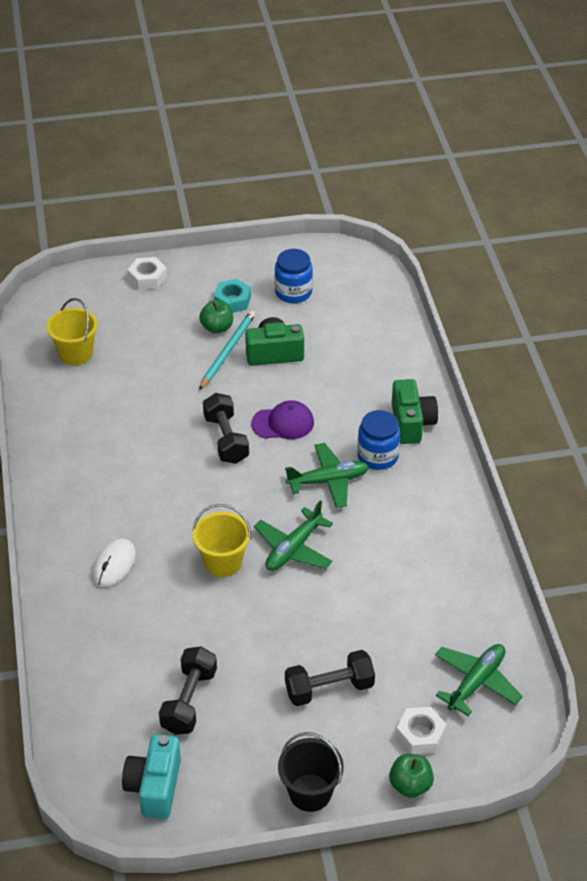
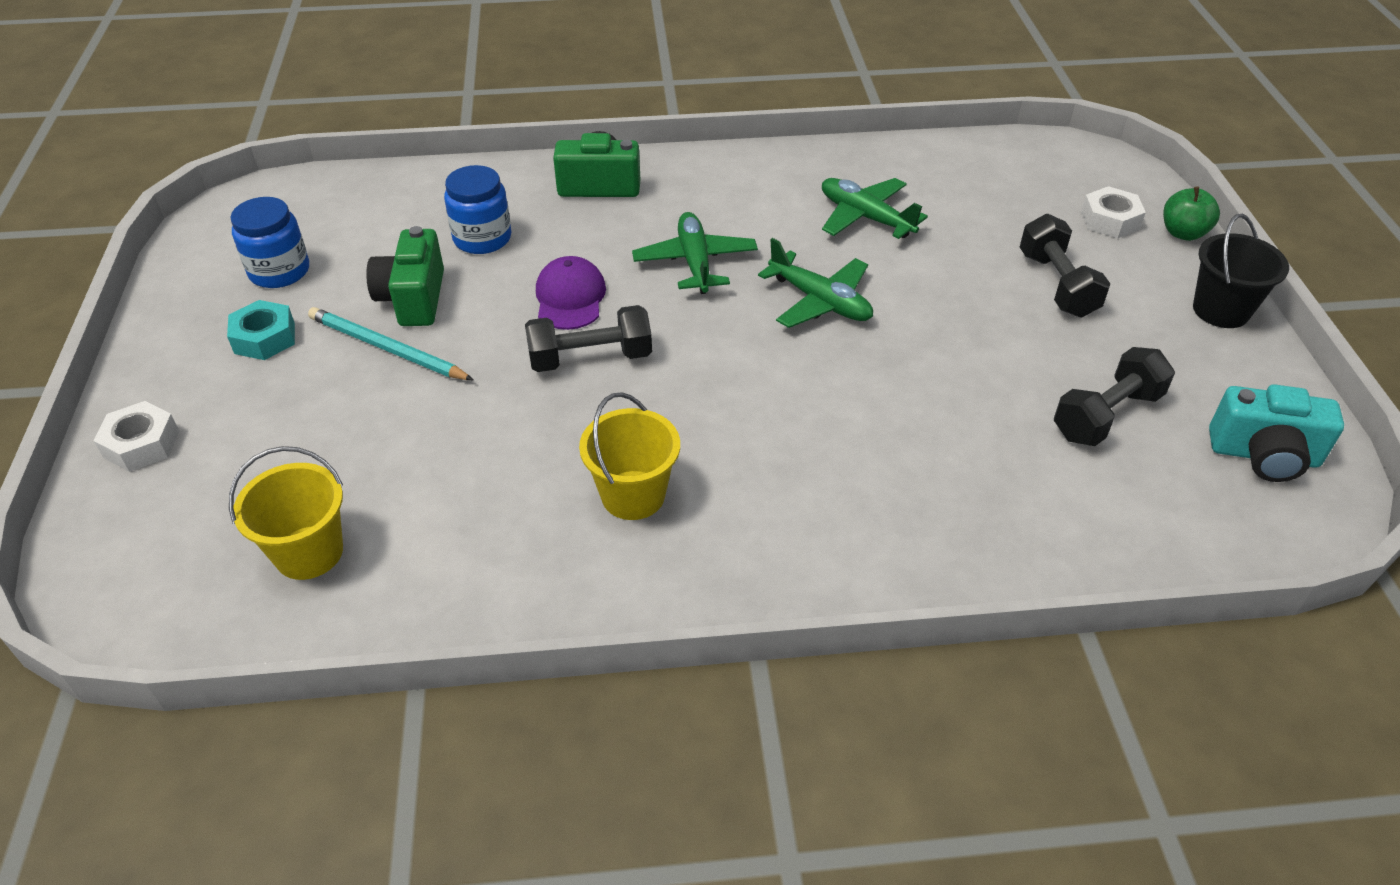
camera: 85 degrees left, 0 degrees up
(114, 564) = (851, 498): white mouse -> none
(189, 701) = (1106, 415): black dumbbell -> black dumbbell turned 60 degrees counterclockwise
(217, 327) = (324, 358): green apple -> none
(223, 562) = (845, 372): yellow bucket -> yellow bucket (633, 495)
(378, 456) = (655, 217): blue jar -> blue jar (482, 238)
(476, 682) = (1025, 175): green plane -> green plane (865, 217)

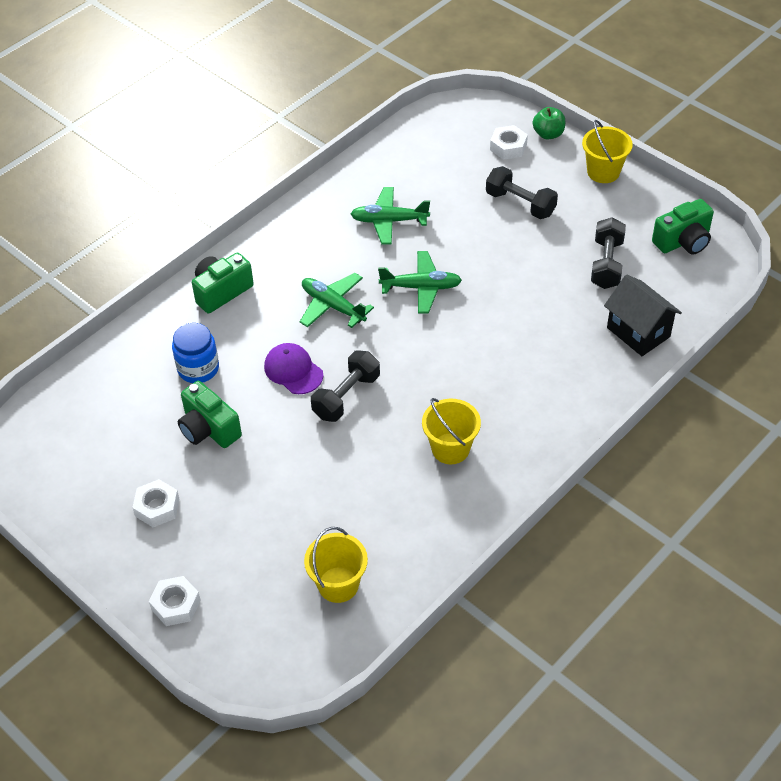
camera: 40 degrees left, 5 degrees up
(265, 338) = (157, 507): turquoise nut -> white nut
(279, 271) = (107, 467): blue jar -> none
(387, 348) = (233, 465): turquoise pencil -> none
(1062, 526) = (638, 332): none -> black house
(1221, 310) = (603, 172): black bucket -> yellow bucket
(1264, 455) = (683, 241): turquoise camera -> green camera

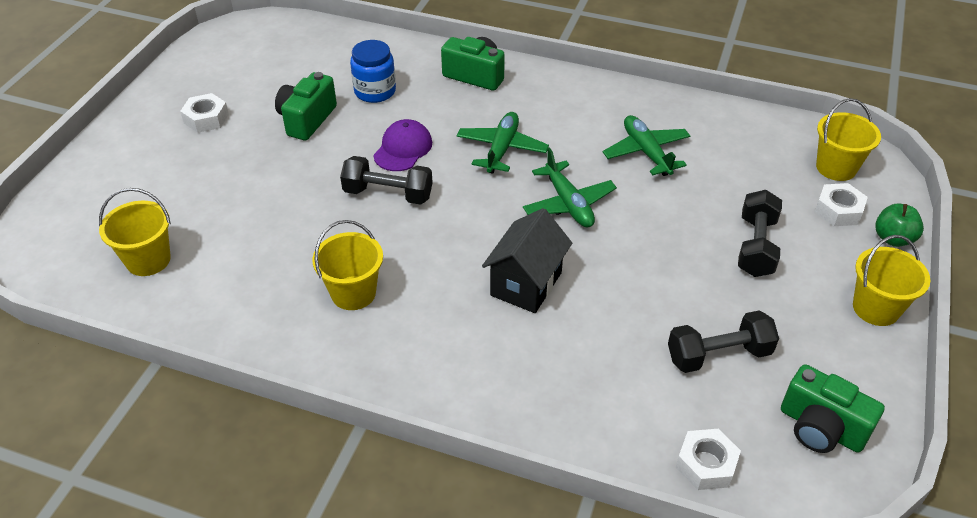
camera: 65 degrees right, 5 degrees down
(176, 605) = (102, 163): white nut -> white nut (706, 464)
(465, 128) = (836, 167): none -> yellow bucket
(638, 332) = (624, 420): black house -> black house (526, 284)

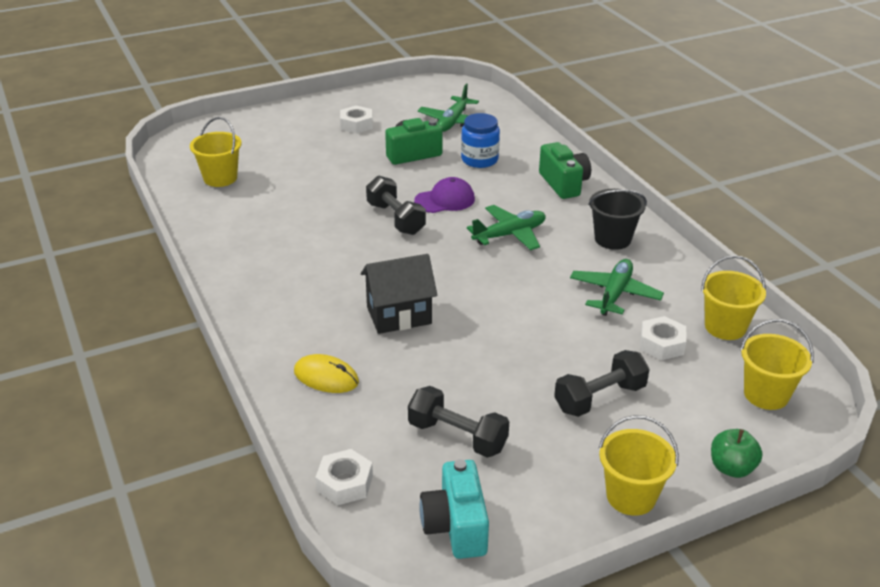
camera: 45 degrees right, 10 degrees down
(353, 293) = (294, 257): yellow bucket -> yellow bucket (725, 327)
(555, 385) = (326, 377): none -> yellow mouse
(568, 203) = (503, 290): green plane -> green plane (453, 121)
(579, 105) = (612, 239): none -> black bucket
(821, 428) = (456, 526): green camera -> turquoise camera
(838, 210) = (715, 421): white nut -> white nut (662, 344)

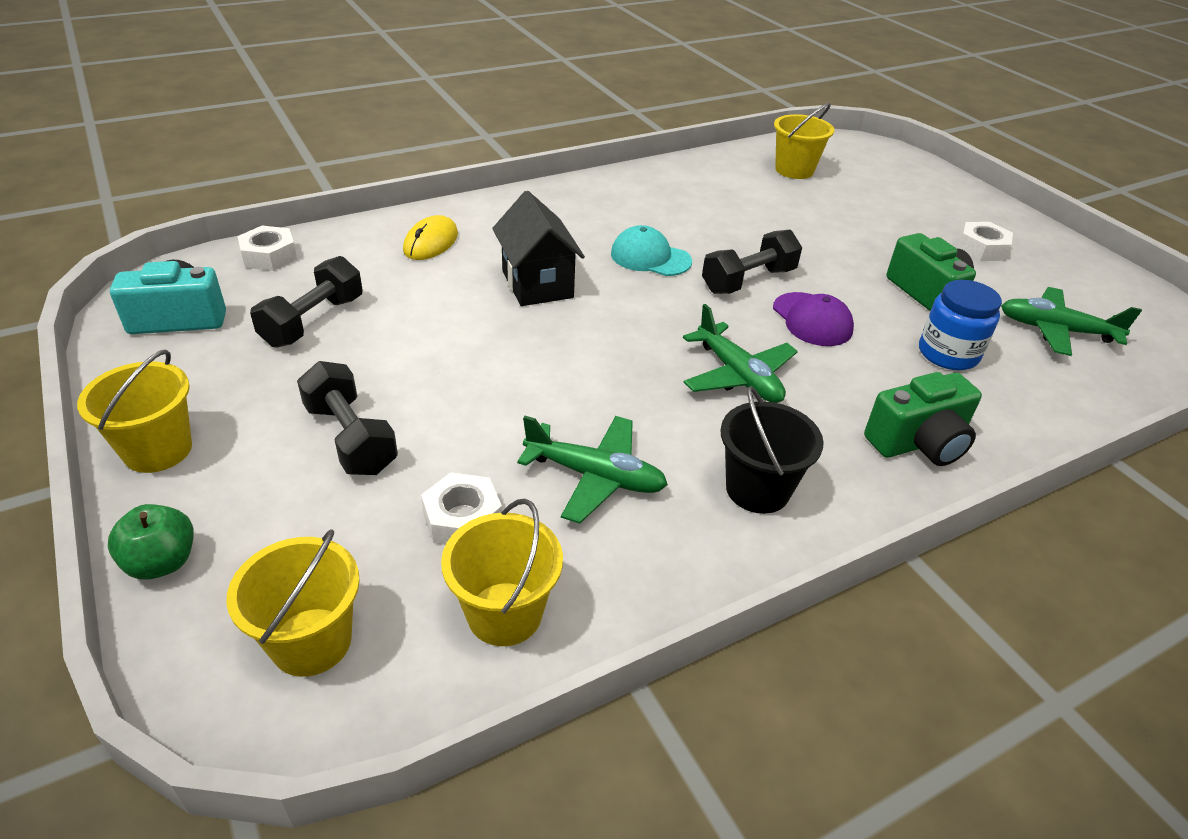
camera: 85 degrees right, 5 degrees up
(360, 259) = (650, 257): none -> turquoise cap

